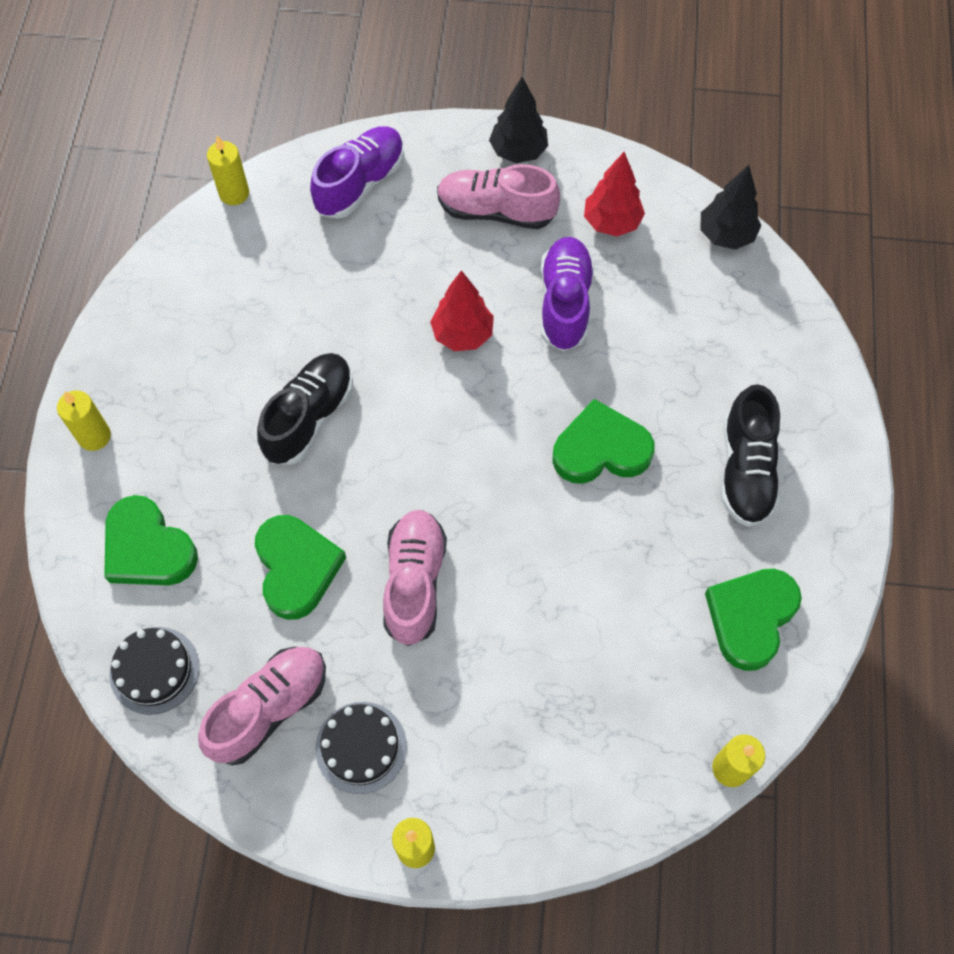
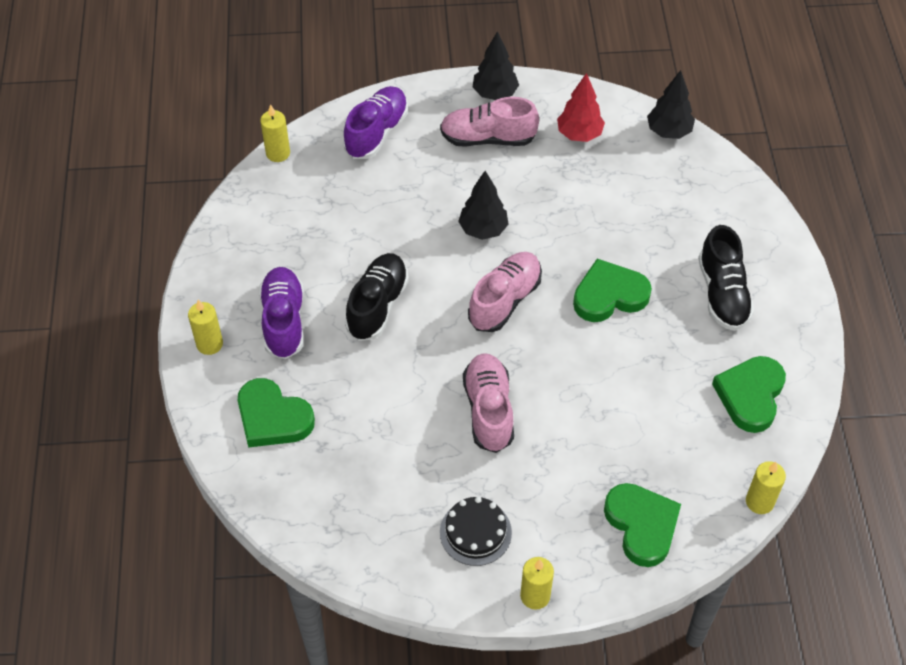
camera: 10 degrees left, 10 degrees down
(154, 670) = (300, 504): black cake -> none
(269, 709) = (397, 517): pink shoe -> pink shoe (505, 300)
(296, 568) = (394, 414): green heart -> green heart (642, 525)
(462, 334) = (483, 229): red tree -> black tree
(565, 303) = (557, 196): purple shoe -> purple shoe (284, 321)

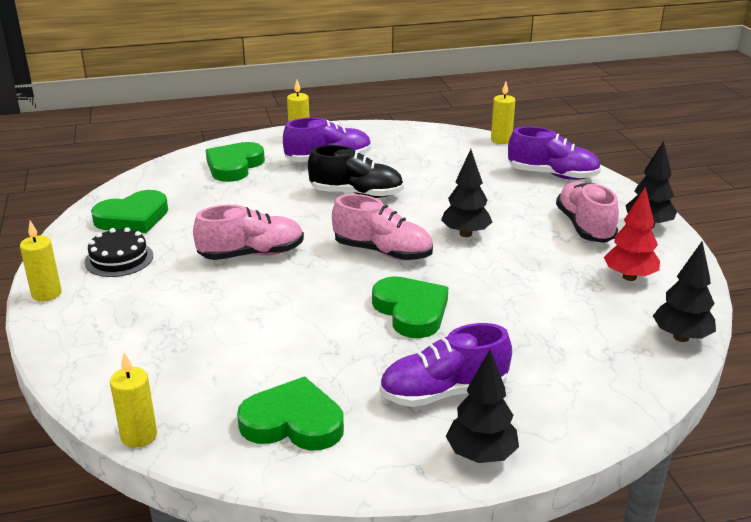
camera: 80 degrees right, 25 degrees down
(642, 525) = (116, 350): green heart -> green heart (133, 218)
(722, 293) = (444, 392): black shoe -> purple shoe
(793, 286) = (481, 455): none -> black tree

